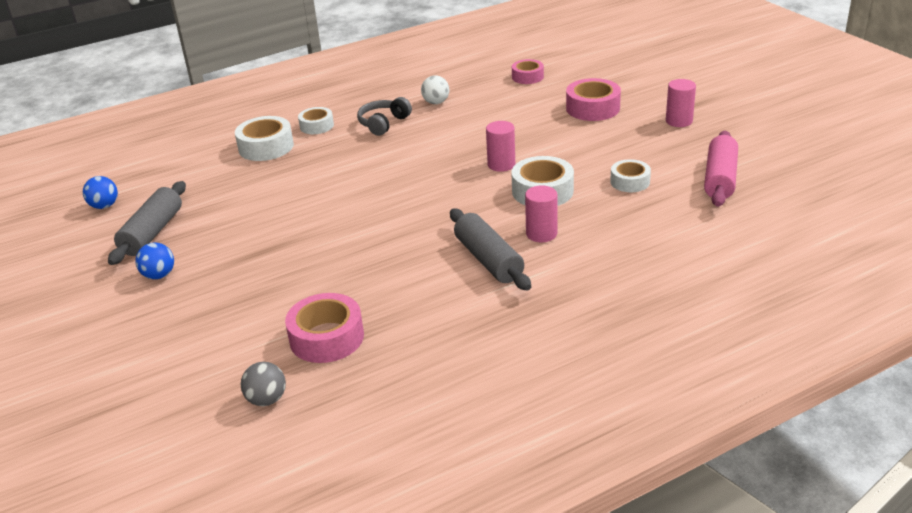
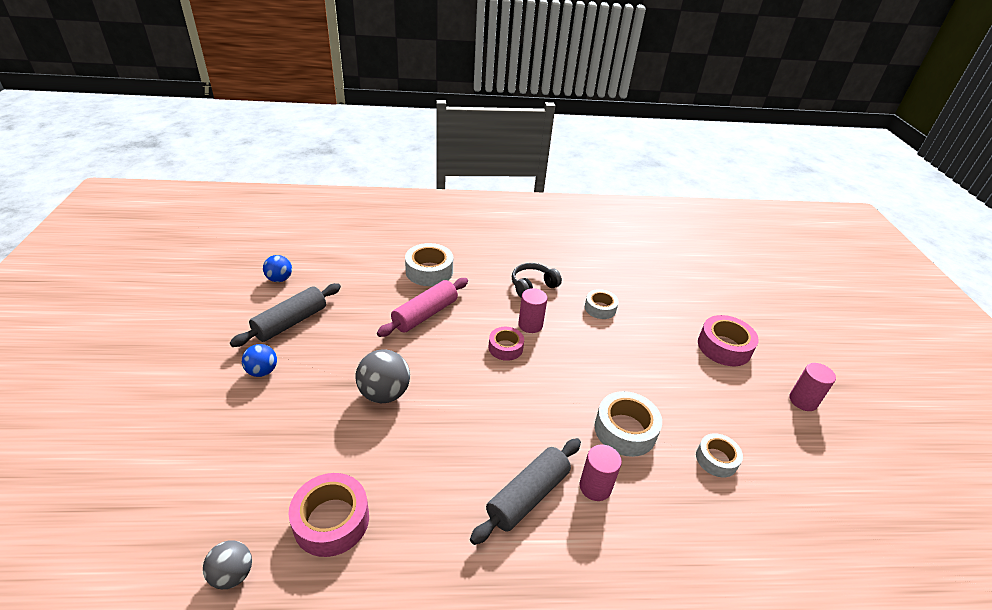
camera: 20 degrees right, 5 degrees up
(301, 246) = (384, 393): none -> grey ball
(316, 126) = (480, 266): white tape -> white tape (600, 308)
(436, 102) = (588, 281): white ball -> none
(489, 260) = (528, 496): grey rolling pin -> grey rolling pin turned 45 degrees clockwise
(501, 164) = (605, 378): pink cylinder -> pink cylinder (530, 325)
(527, 77) = (682, 285): pink tape -> pink tape (505, 348)
(720, 179) = (814, 502): pink rolling pin -> pink rolling pin (425, 314)

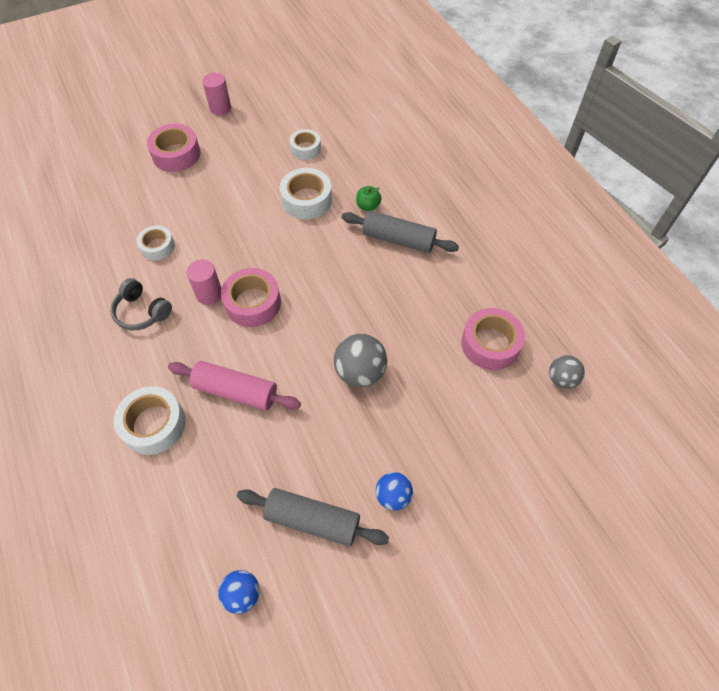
camera: 110 degrees left, 20 degrees up
(505, 348) = (253, 303): pink tape -> pink tape, size x1.57
(595, 487) = (368, 206): pink cylinder -> green apple

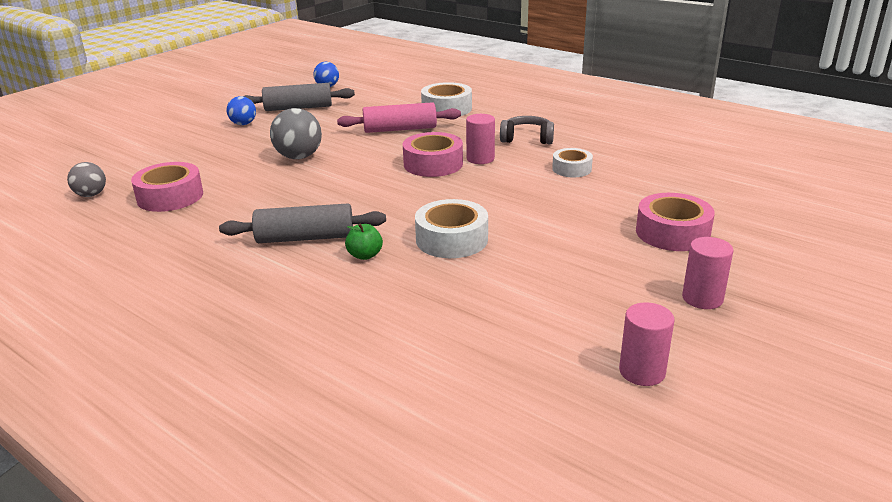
camera: 155 degrees right, 30 degrees down
(290, 85) = (642, 371): none -> pink cylinder
(305, 148) = (509, 289): white tape -> none

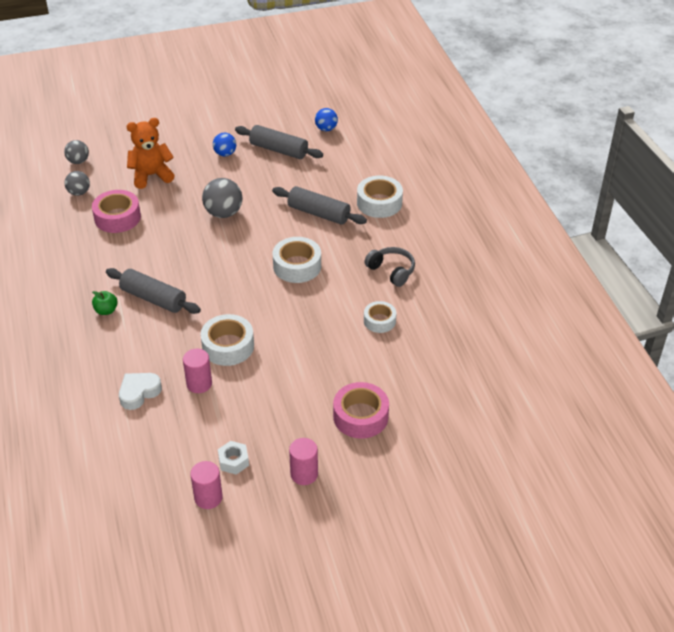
camera: 35 degrees right, 15 degrees up
(61, 175) = (78, 161): none -> grey ball
(174, 158) = (151, 175): none -> orange teddy bear
(365, 255) = (169, 332): green apple -> green apple (106, 310)
(400, 129) = (318, 213): pink rolling pin -> grey rolling pin
(403, 319) = (139, 393): none -> white heart
(433, 164) = (297, 266): pink tape -> white tape
(480, 159) = (333, 277): pink cylinder -> pink cylinder (199, 384)
(613, 325) = (233, 461): none -> white nut

